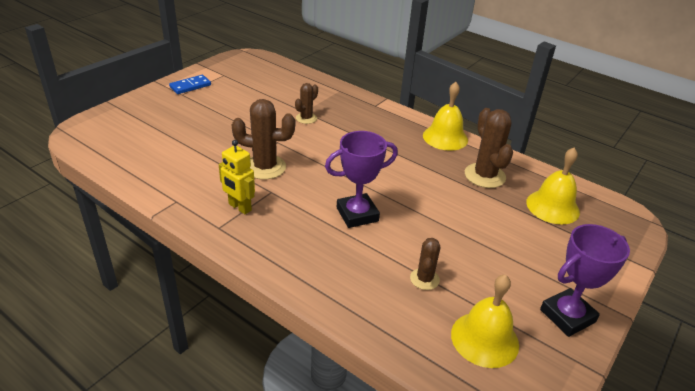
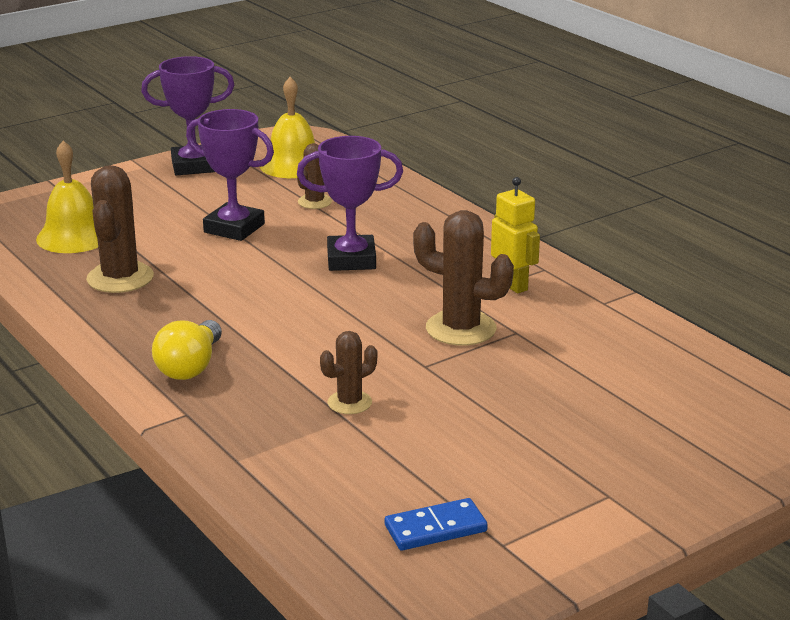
camera: 160 degrees left, 10 degrees down
(190, 86) = (589, 516): blue domino -> blue domino (435, 528)
(393, 126) = (190, 367): none -> yellow light bulb
(445, 137) = (115, 337): yellow bell -> none
(459, 234) = (234, 228): none -> purple trophy

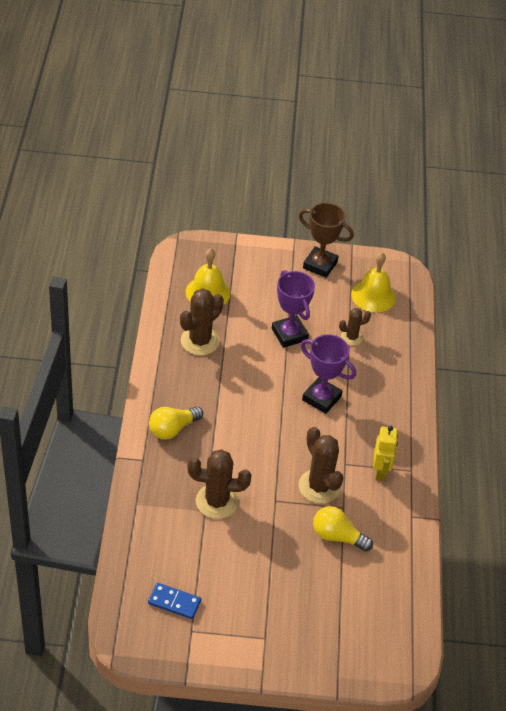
camera: 35 degrees right, 20 degrees up
(193, 166) = (320, 265): purple trophy -> brown trophy
(349, 403) = (217, 501): brown cactus -> brown cactus, size x1.73
(548, 359) = (337, 536): none -> yellow light bulb

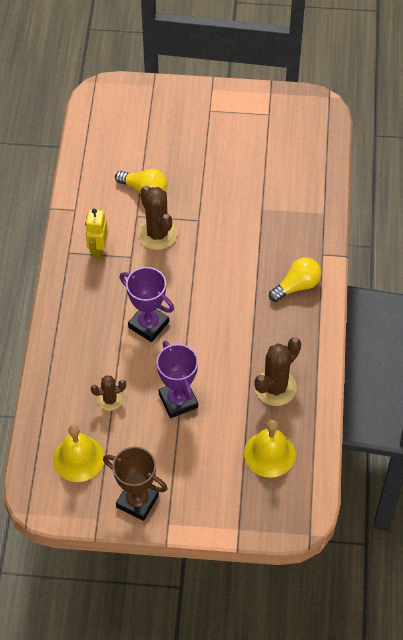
camera: 175 degrees left, 10 degrees up
(174, 602) = (284, 134): blue domino -> none
(217, 501) = (252, 217): brown cactus -> none

